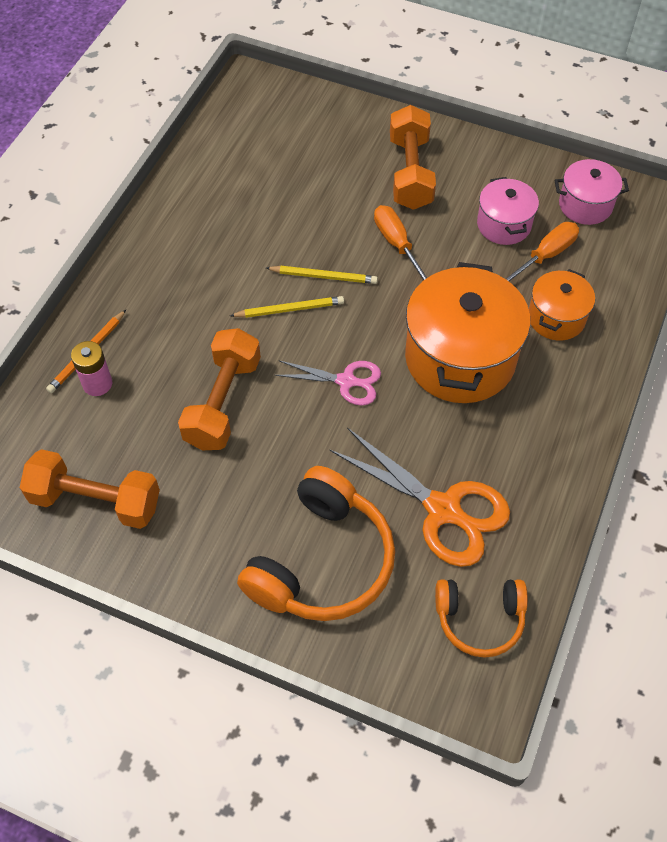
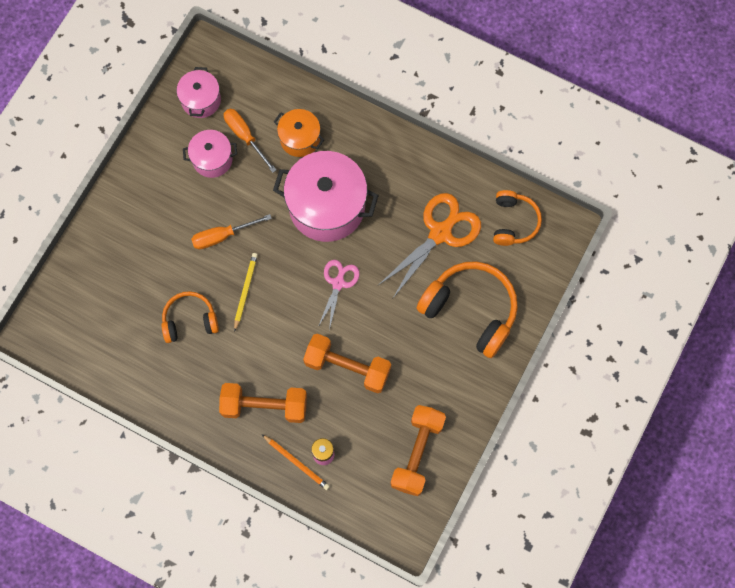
camera: 85 degrees left, 15 degrees up
(278, 223) = (190, 320): none -> orange headphones
(289, 309) = (272, 317): yellow pencil -> none
(410, 173) = (152, 218): orange dumbbell -> orange dumbbell (264, 406)
(460, 358) = (327, 206): orange pot -> pink pot

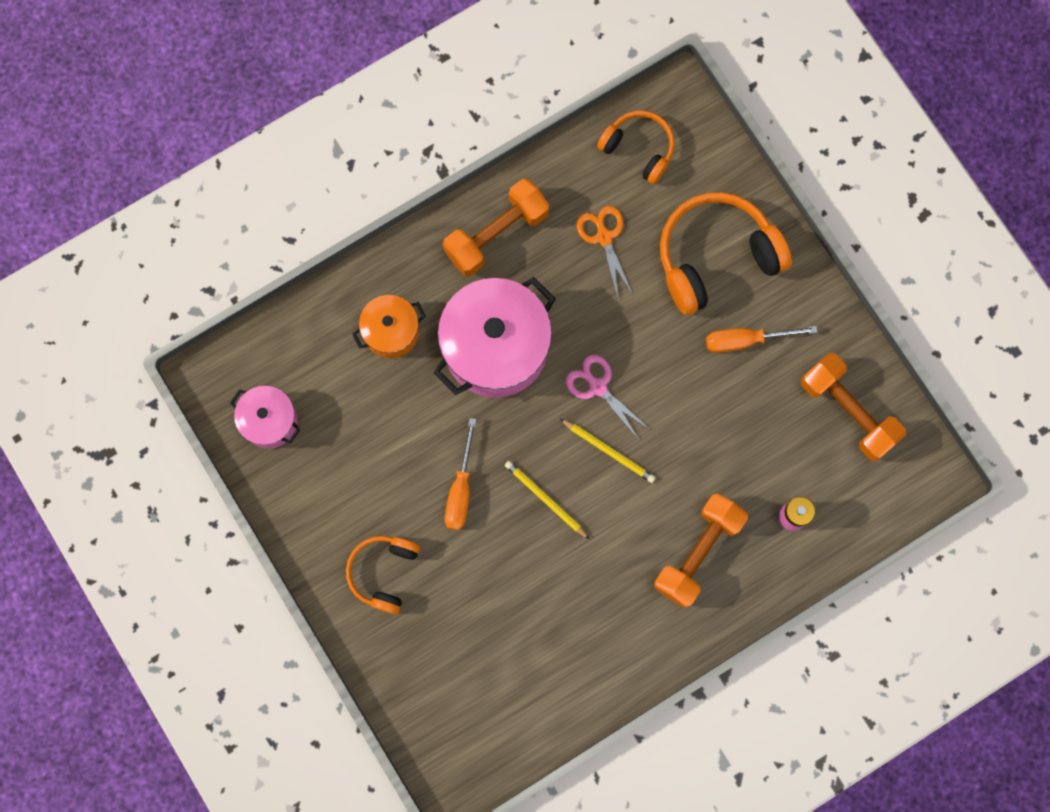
camera: 60 degrees left, 5 degrees up
(190, 320) = (544, 584): orange headphones -> orange headphones (384, 572)
(212, 159) = (355, 449): pink pot -> none
(245, 136) = (349, 394): orange screwdriver -> orange screwdriver (745, 340)
(296, 462) = (785, 552): orange pencil -> none
(300, 313) = (609, 451): none -> yellow pencil
(347, 367) = (704, 432): orange dumbbell -> orange dumbbell (496, 234)
(440, 232) = (604, 237): orange scissors -> orange scissors, size x0.59

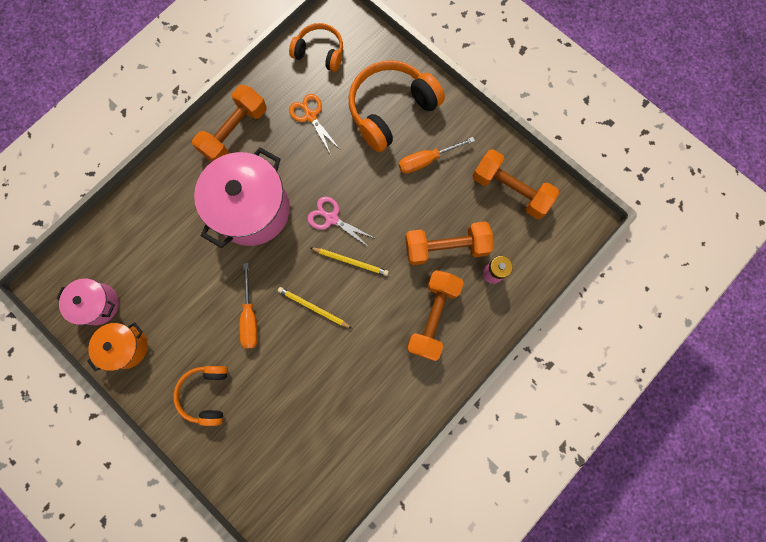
camera: 15 degrees left, 0 degrees up
(391, 331) = (175, 217): orange pot -> orange pot (127, 347)
(740, 466) = (446, 247): none -> orange dumbbell

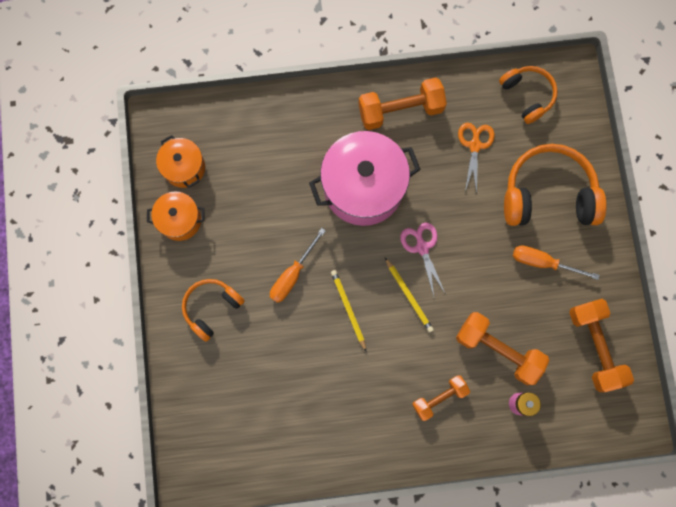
camera: 40 degrees right, 0 degrees up
(98, 304) = (184, 168): pink pot -> orange pot
(433, 317) = (439, 397): orange dumbbell -> orange dumbbell, size x0.63

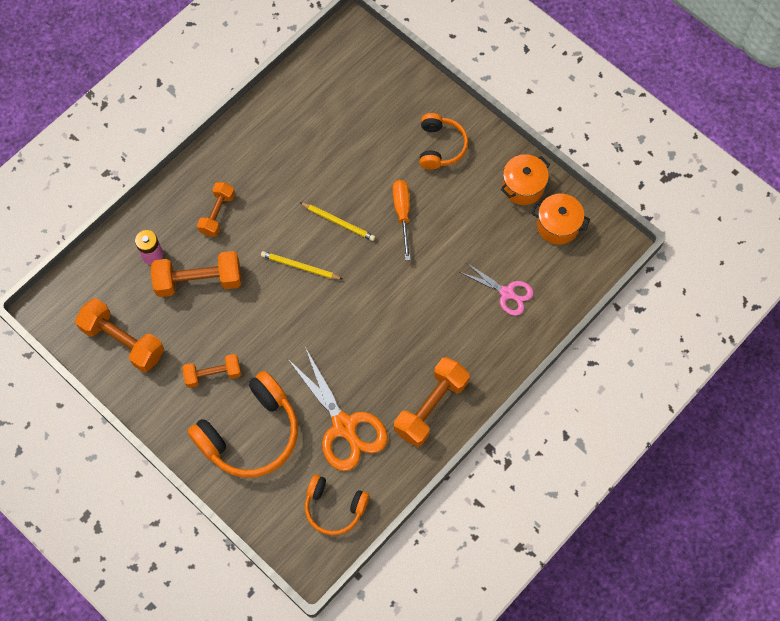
camera: 140 degrees right, 10 degrees down
(363, 187) = (406, 320): pink pot -> none
(422, 247) = (320, 311): pink scissors -> pink scissors (507, 293)
(475, 145) = (344, 427): orange scissors -> orange scissors, size x1.70
(543, 262) = (213, 374): orange screwdriver -> orange dumbbell

